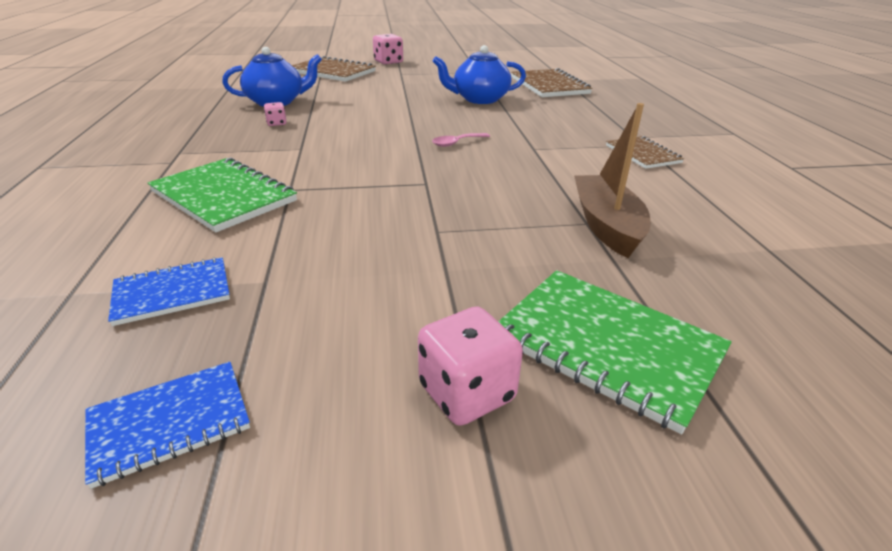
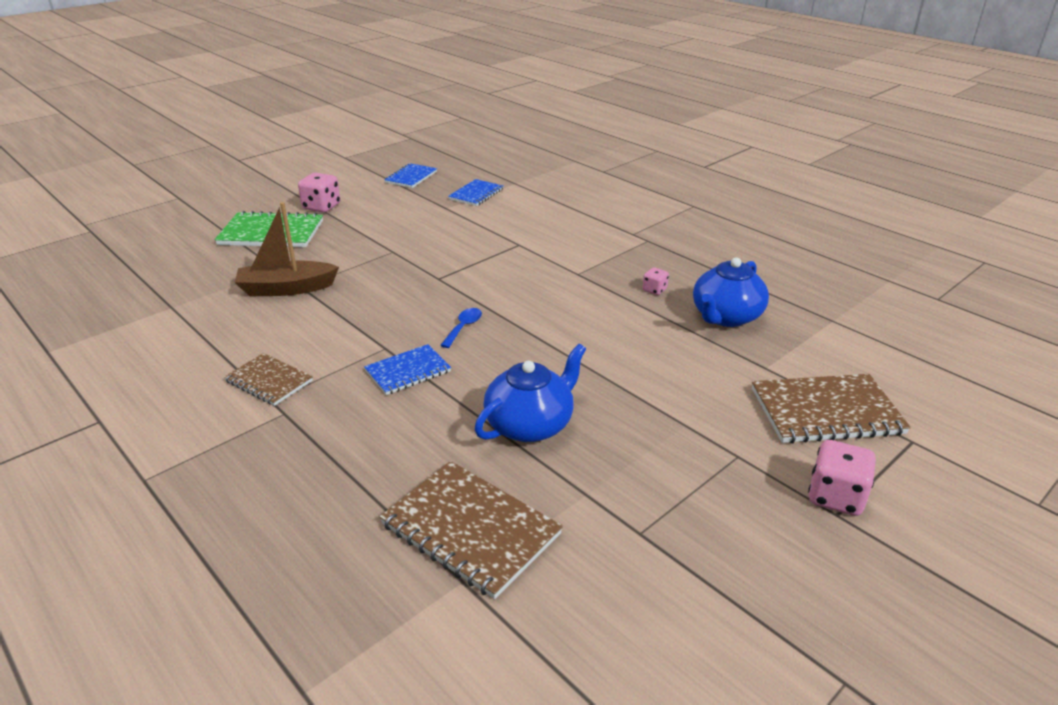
camera: 145 degrees right, 0 degrees up
(223, 196) = (546, 228): green notebook -> none
(456, 143) = (464, 327): pink spoon -> blue spoon
(528, 133) = (408, 371): none -> blue notebook
(606, 225) = (286, 289): brown boat -> brown boat turned 120 degrees clockwise

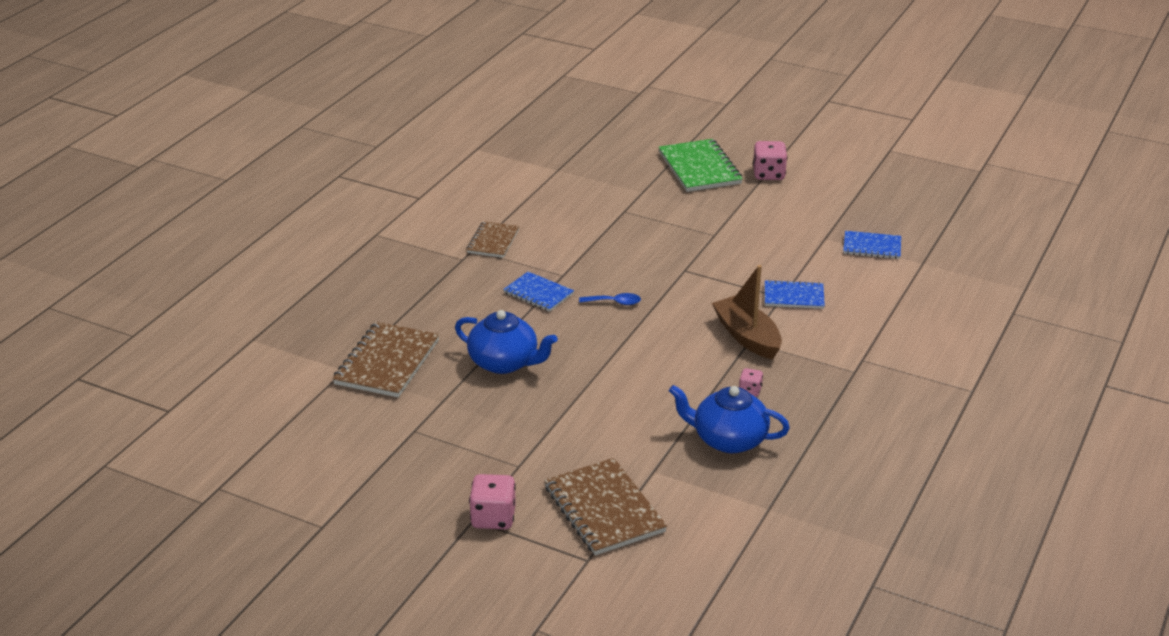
camera: 70 degrees right, 0 degrees up
(286, 289) = (616, 206): brown boat -> brown boat (747, 337)
(411, 177) = (877, 200): blue notebook -> blue notebook (794, 296)

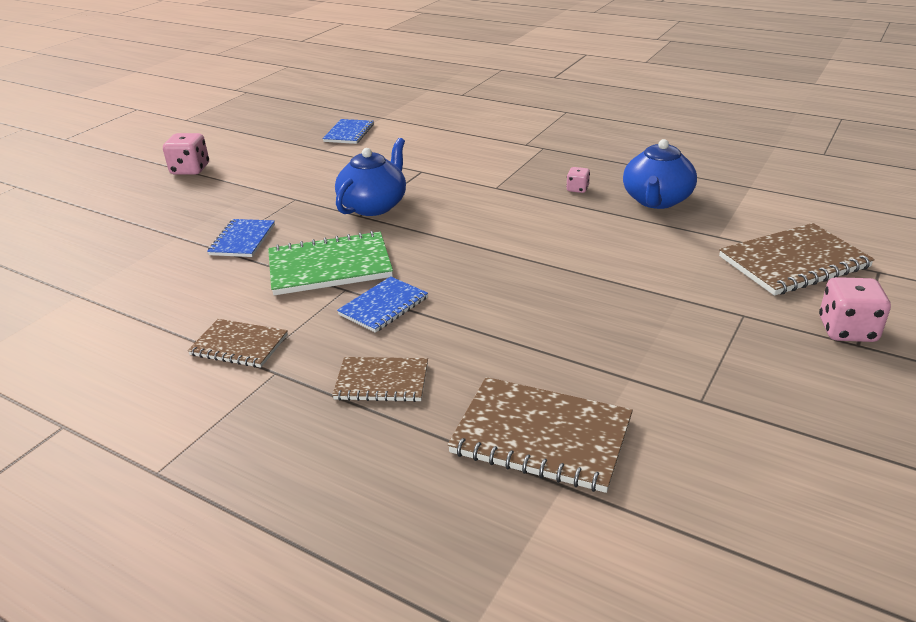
camera: 85 degrees left, 0 degrees up
(448, 300) = (382, 381): none -> brown notebook
(504, 363) = (537, 329): blue teapot -> blue teapot (374, 206)
(614, 302) = (414, 255): blue spoon -> none
(699, 168) = (149, 203): green notebook -> green notebook (330, 266)
(747, 337) = (488, 188): brown boat -> none
(794, 296) = (422, 166): blue notebook -> blue notebook (242, 240)

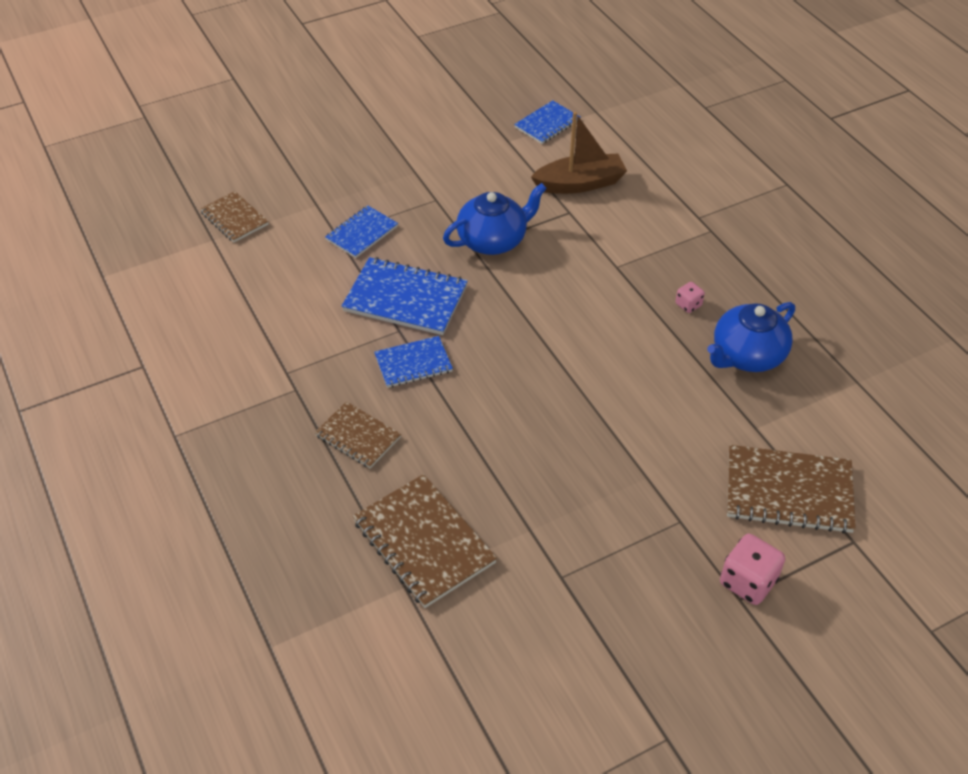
camera: 30 degrees right, 15 degrees up
(190, 170) = (377, 117): pink dice -> none
(239, 345) = (288, 350): brown notebook -> brown notebook (234, 218)
(330, 266) = (405, 299): green notebook -> blue notebook
(412, 154) = (580, 184): none -> brown boat

